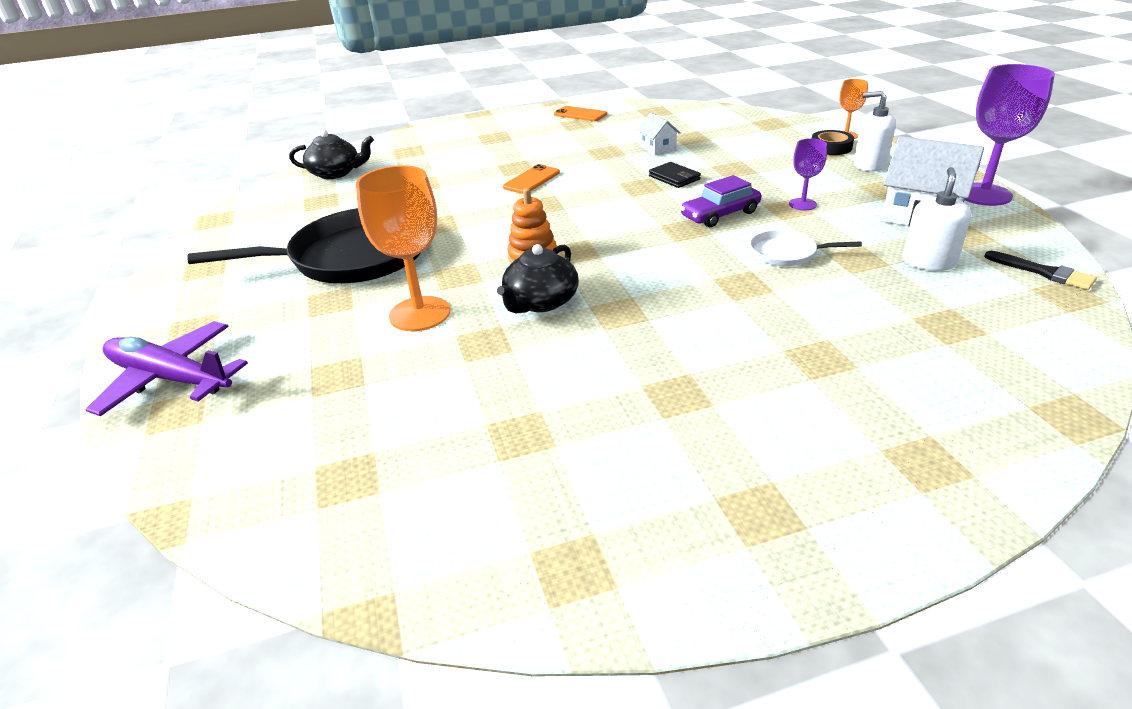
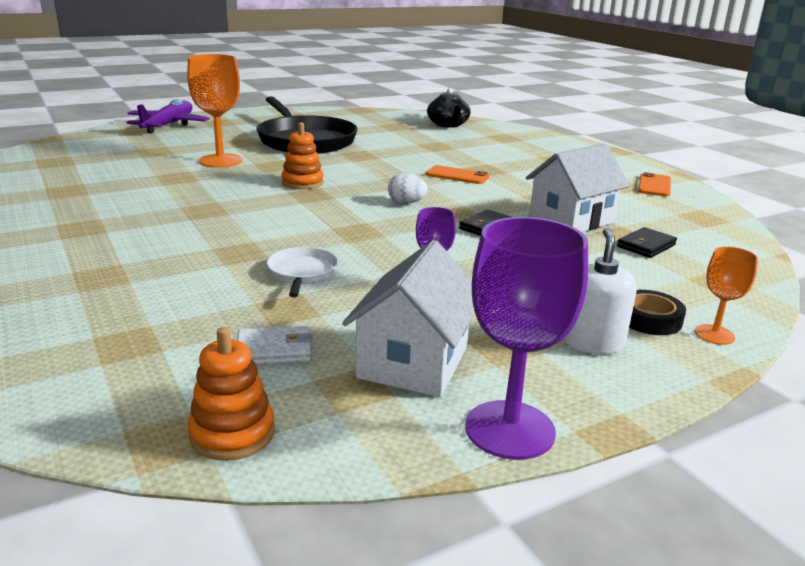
camera: 75 degrees right, 10 degrees down
(540, 302) = (227, 188): black teapot -> none
(609, 205) = (406, 203): none -> white egg
(658, 148) = (571, 220): white house -> white house, size x1.86
(711, 133) = (646, 246): none -> black wallet
(720, 214) = (394, 246): purple car -> none
(928, 262) = (274, 350): white soap dispenser -> white wallet
(1044, 272) = (232, 433): black brush -> orange stacking toy

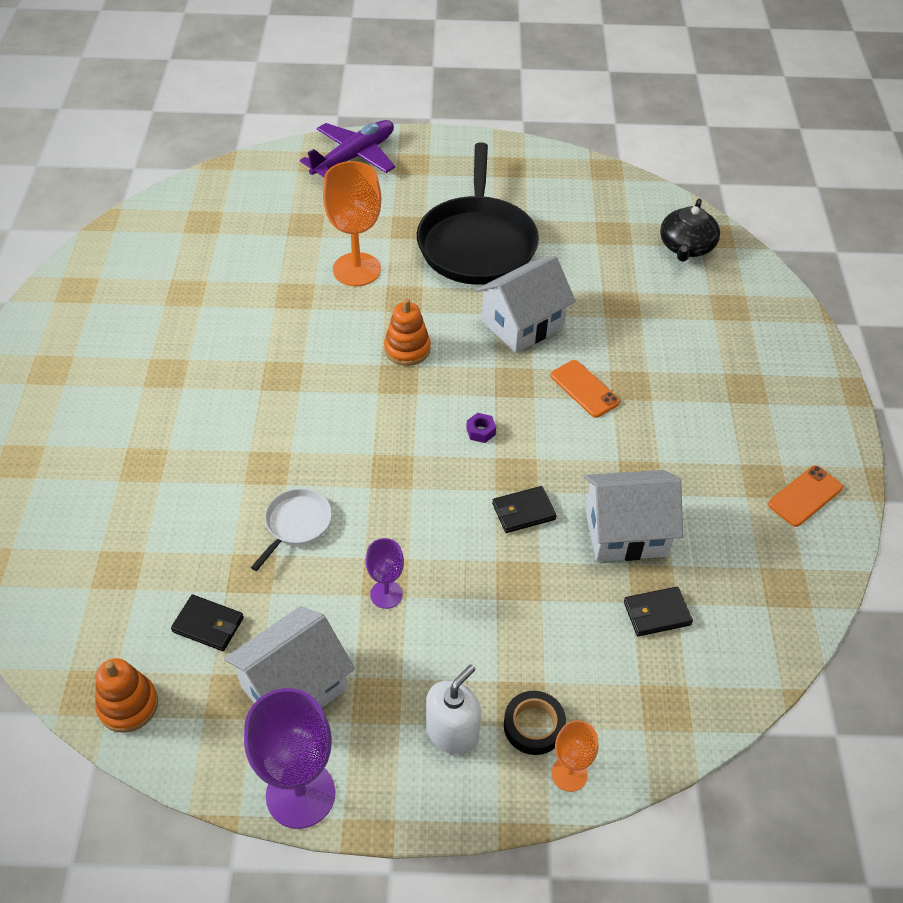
camera: 30 degrees right, 25 degrees up
(274, 350) = (208, 625): white wallet -> black wallet
(378, 161) = (522, 324): none -> white house
(406, 203) = (481, 431): white egg -> purple nut

